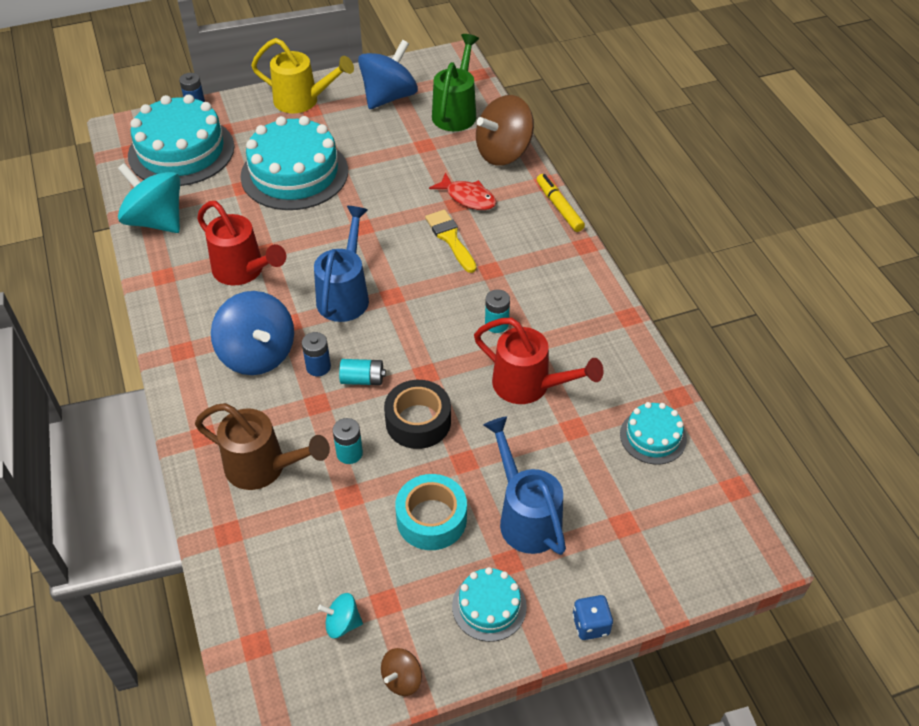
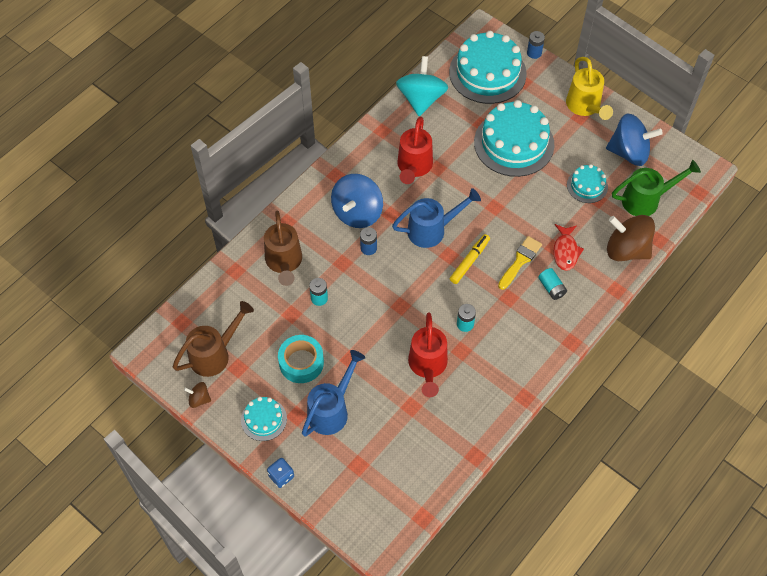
camera: 60 degrees right, 10 degrees up
(342, 623) = (214, 354): turquoise spinning top -> brown watering can
(362, 379) = (374, 276): turquoise battery -> turquoise battery (551, 288)
(418, 421) = (363, 321): black tape -> none
(559, 207) = (597, 310): yellow marker -> yellow marker (469, 261)
(653, 436) = (433, 454): turquoise cake -> turquoise cake (587, 186)

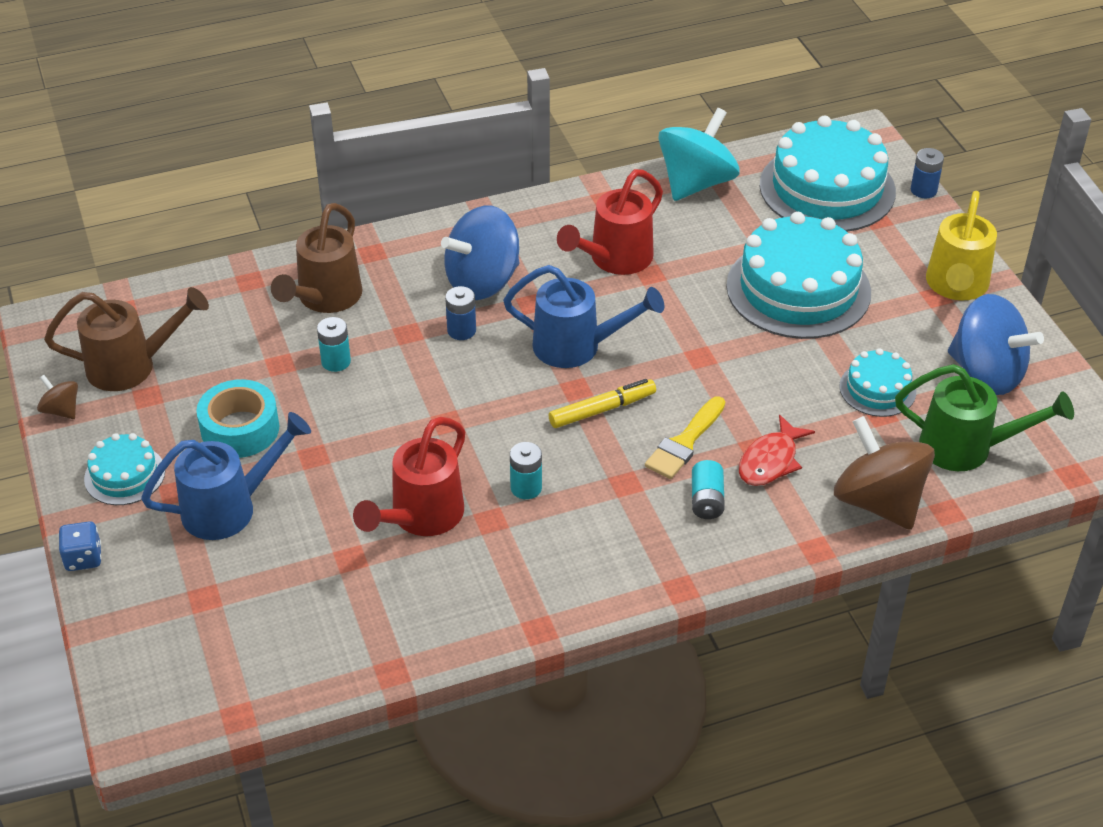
camera: 30 degrees right, 15 degrees down
(520, 261) = (684, 442): yellow brush -> yellow brush turned 150 degrees clockwise

